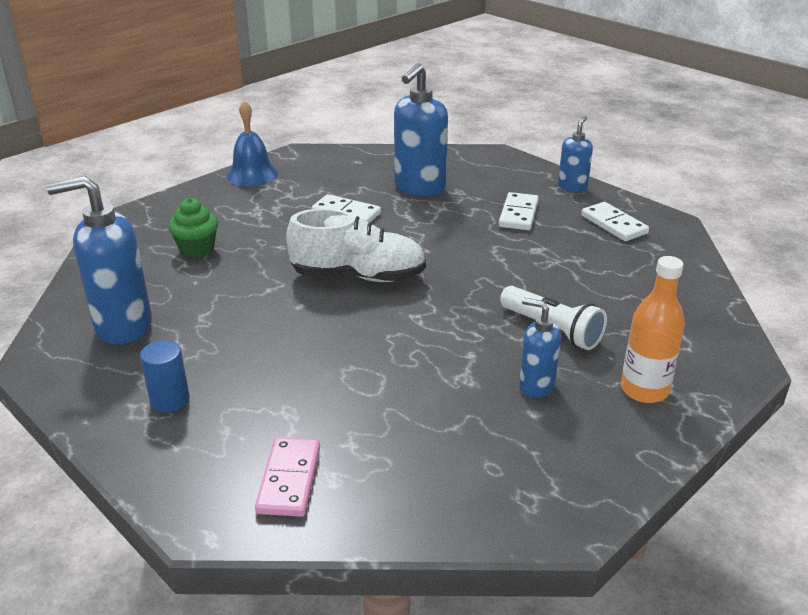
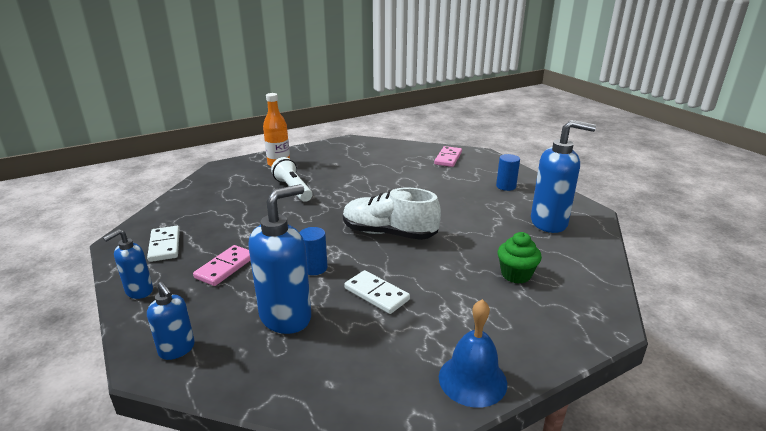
camera: 165 degrees left, 5 degrees down
(424, 226) = (314, 268): none -> blue cylinder
(518, 214) = (225, 267): white domino -> pink domino
(536, 386) = (325, 170): blue soap dispenser -> blue soap dispenser (177, 349)

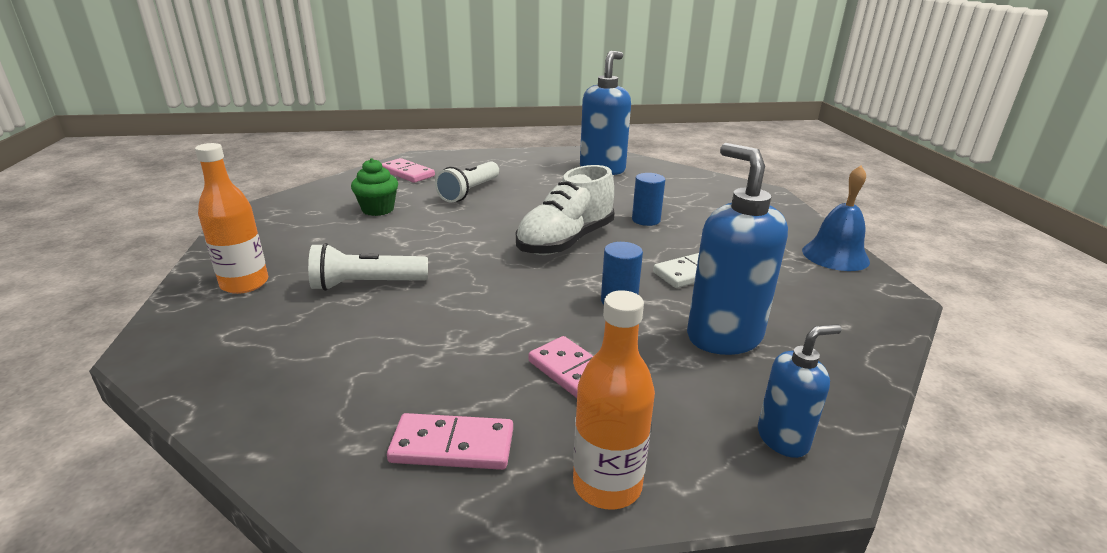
camera: 70 degrees left, 0 degrees up
(139, 291) = (607, 485): blue soap dispenser -> orange bottle
(164, 246) = (452, 446): white domino -> pink domino
(439, 184) = (469, 192): none -> white flashlight
(506, 186) = (512, 166): blue cylinder -> blue cylinder (646, 220)
(516, 275) = (684, 203): green cupcake -> green cupcake (378, 209)

